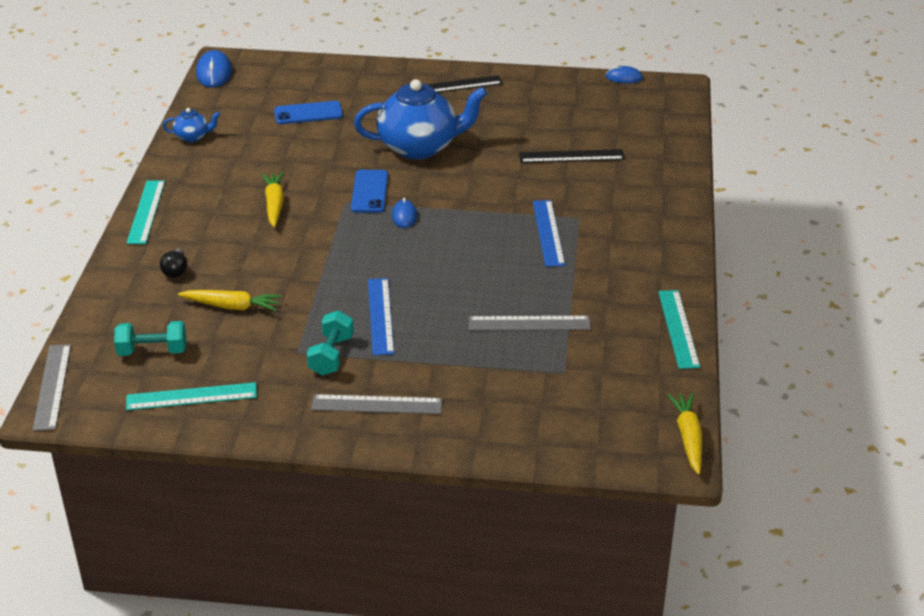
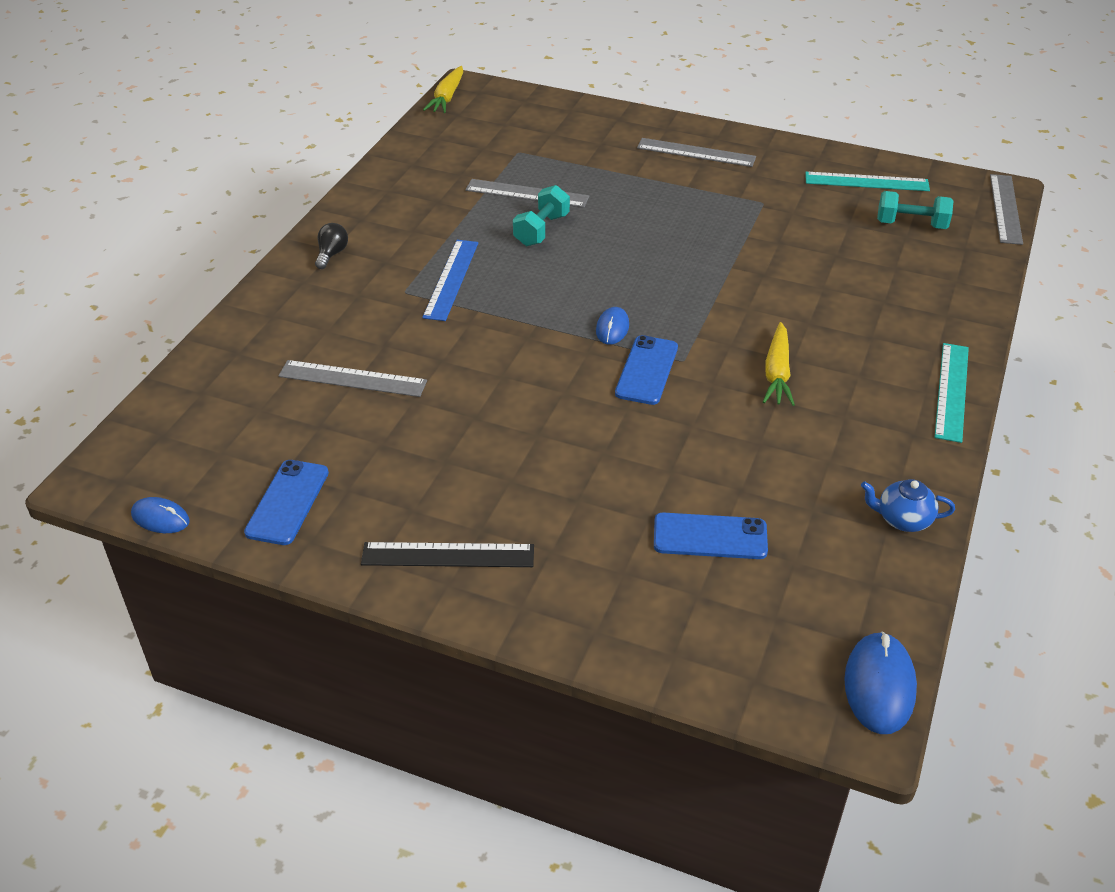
camera: 165 degrees left, 5 degrees up
(176, 271) = (899, 303): black light bulb -> black light bulb (332, 254)
(232, 306) = (830, 254): yellow carrot -> none
(331, 355) = (730, 195): turquoise dumbbell -> turquoise dumbbell (541, 230)
(380, 316) = (673, 222): blue ruler -> none
(420, 147) = (553, 433): blue teapot -> none
(559, 93) = (287, 502): none -> blue phone
(571, 156) = (352, 379): black ruler -> grey ruler
(678, 328) = (389, 168): turquoise ruler -> none

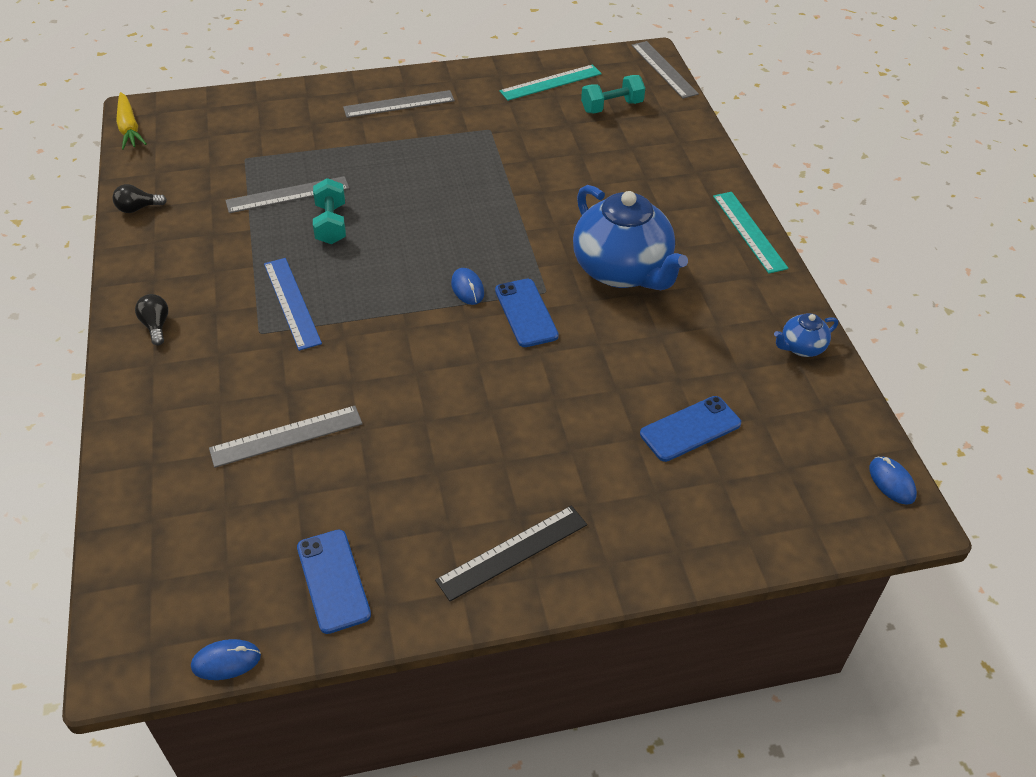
camera: 35 degrees left, 5 degrees up
(398, 161) = (138, 208): none -> black light bulb
(777, 373) = (622, 271): yellow carrot -> blue teapot
(879, 686) = (892, 482): blue mouse -> blue mouse, size x0.61

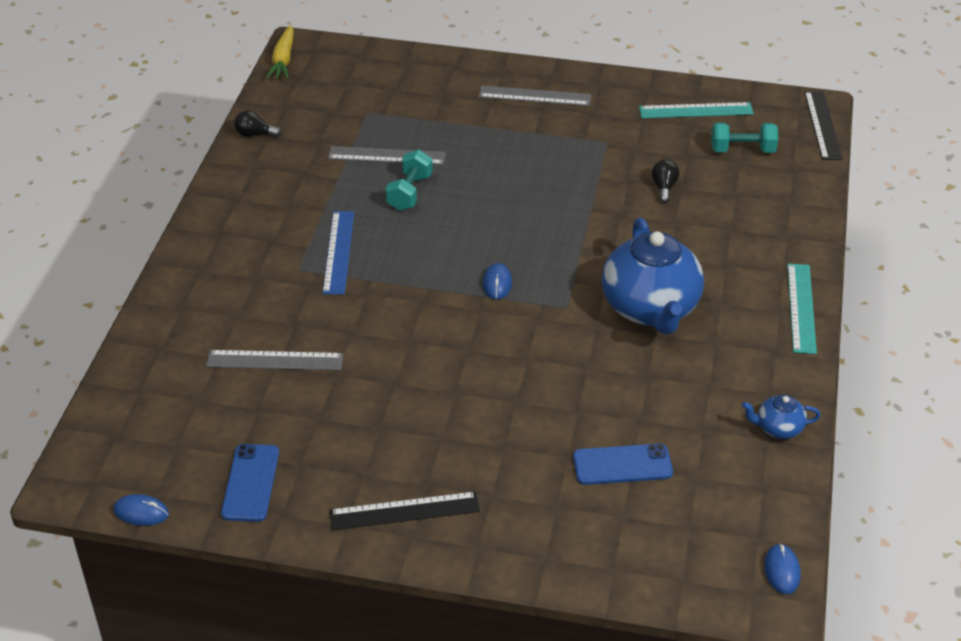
camera: 25 degrees right, 5 degrees down
(156, 326) = (219, 239): black light bulb -> black light bulb (664, 187)
(526, 313) = (536, 320): blue phone -> none
(664, 69) = (823, 125): grey ruler -> black ruler

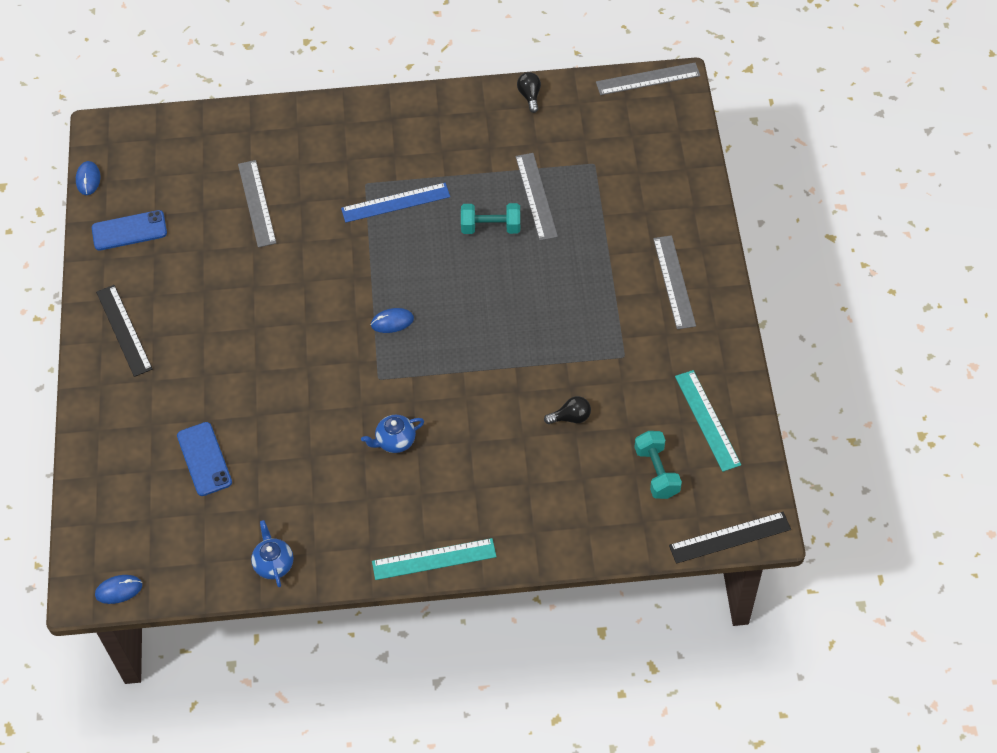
camera: 75 degrees right, 15 degrees up
(283, 60) = (648, 79): yellow carrot -> grey ruler
(650, 309) = (395, 441): blue teapot -> blue teapot, size x0.44

